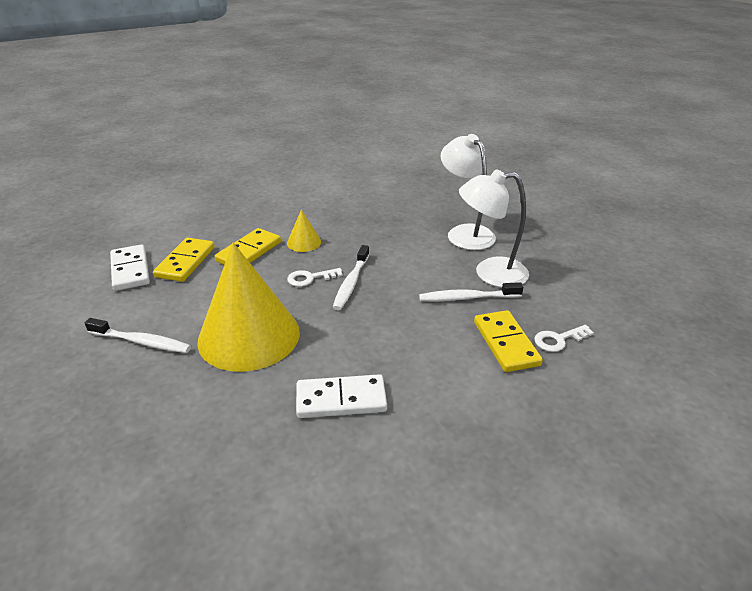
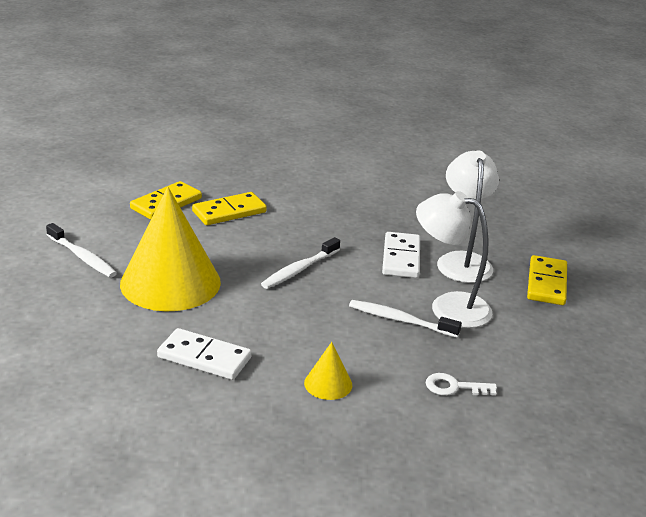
camera: 25 degrees right, 5 degrees down
(130, 270) = (115, 196): white domino -> white domino (401, 258)
(304, 242) = (287, 219): yellow cone -> yellow cone (328, 384)
(310, 278) = (265, 253): white key -> none
(505, 343) = (397, 370): yellow domino -> yellow domino (546, 283)

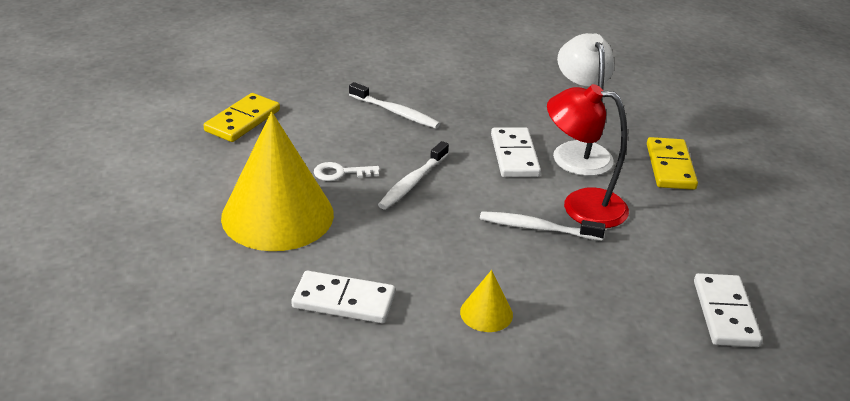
camera: 10 degrees left, 5 degrees up
(82, 257) = (169, 197): white toothbrush -> white toothbrush (396, 112)
(229, 212) = (315, 123): yellow domino -> none
(448, 306) = (581, 206): white lamp -> red lamp
(454, 387) = (617, 298): white key -> white key (341, 173)
(553, 413) = (725, 313): none -> white domino

